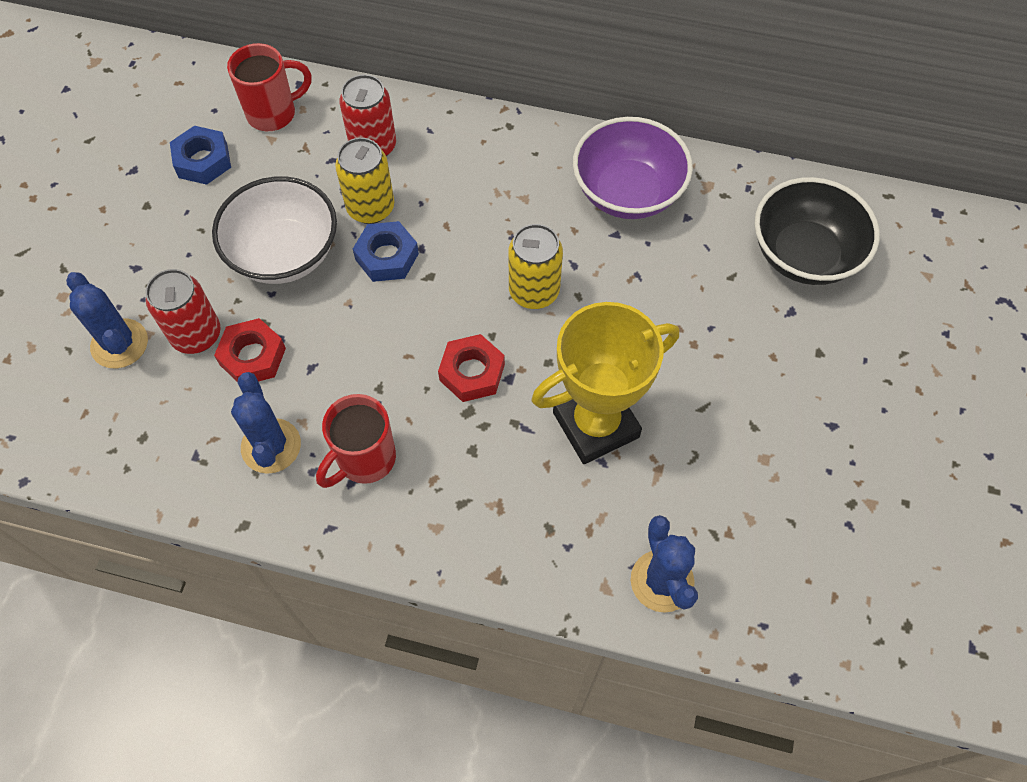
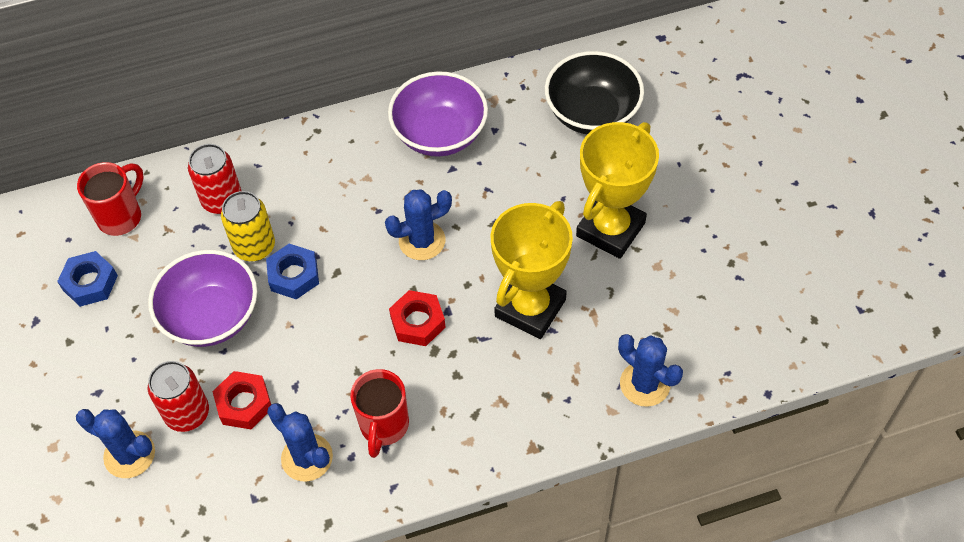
camera: 30 degrees left, 5 degrees down
(284, 253) = (211, 316): white bowl -> purple bowl
(534, 291) = (422, 241): yellow can -> blue cactus
(739, 389) = (610, 229): none -> yellow trophy

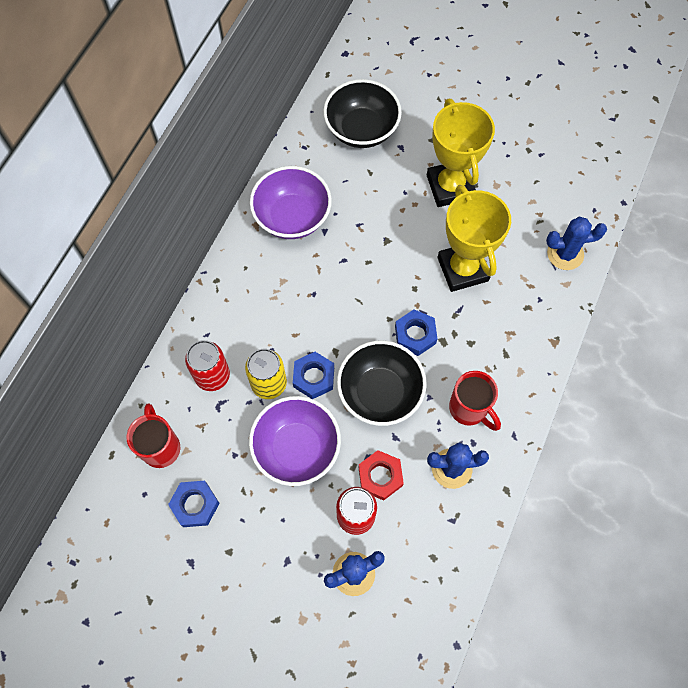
camera: 50 degrees left, 10 degrees up
(329, 339) = (380, 392): none -> black bowl
(418, 322) = (415, 335): red nut -> blue nut
(422, 241) = (360, 287): blue cactus -> none

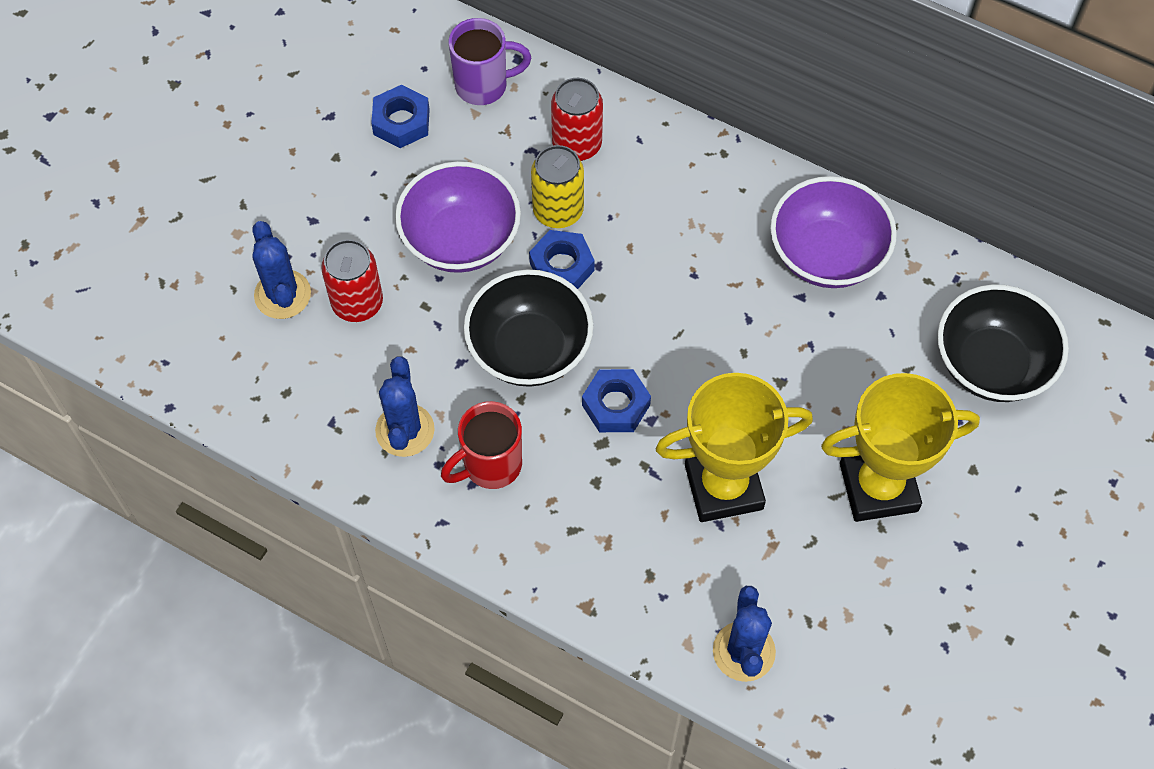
camera: 95 degrees right, 5 degrees down
(161, 447) = (484, 85): red mug -> purple mug
(380, 476) = (406, 338): red nut -> none

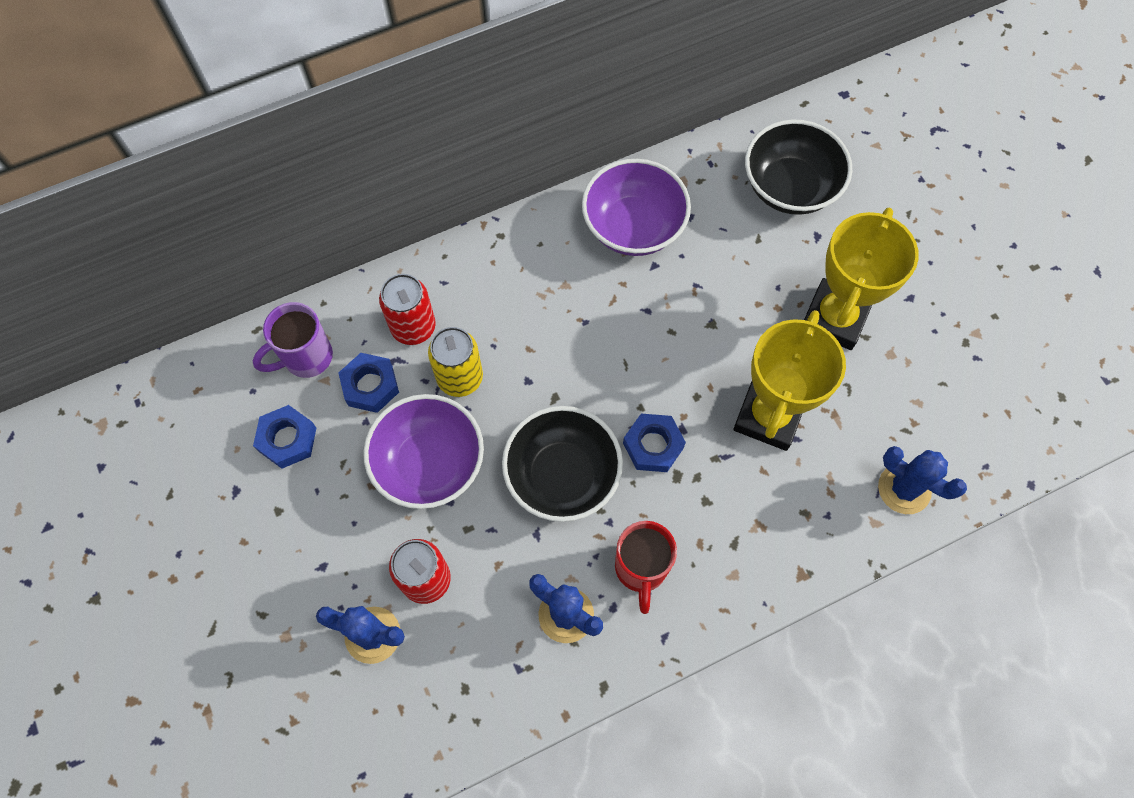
camera: 55 degrees left, 5 degrees up
(484, 85) = (306, 358): purple mug -> purple mug turned 150 degrees counterclockwise
(561, 266) = (509, 406): blue nut -> blue nut (370, 386)

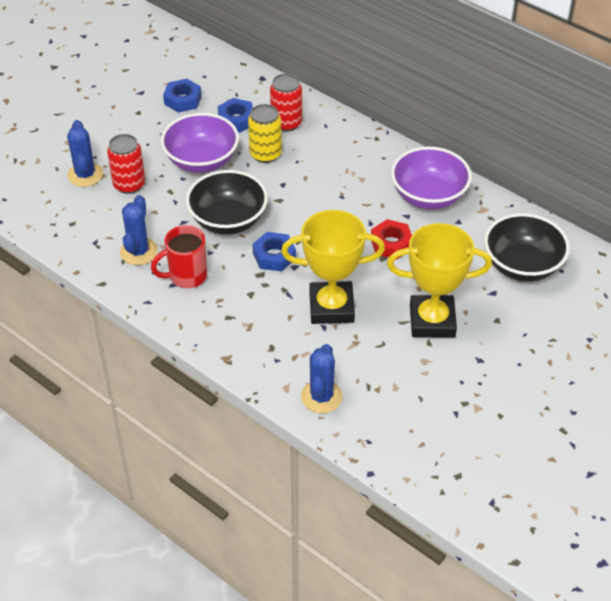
camera: 65 degrees right, 20 degrees down
(306, 358) = (238, 88): purple mug -> none
(693, 304) = (391, 244): none -> red nut

